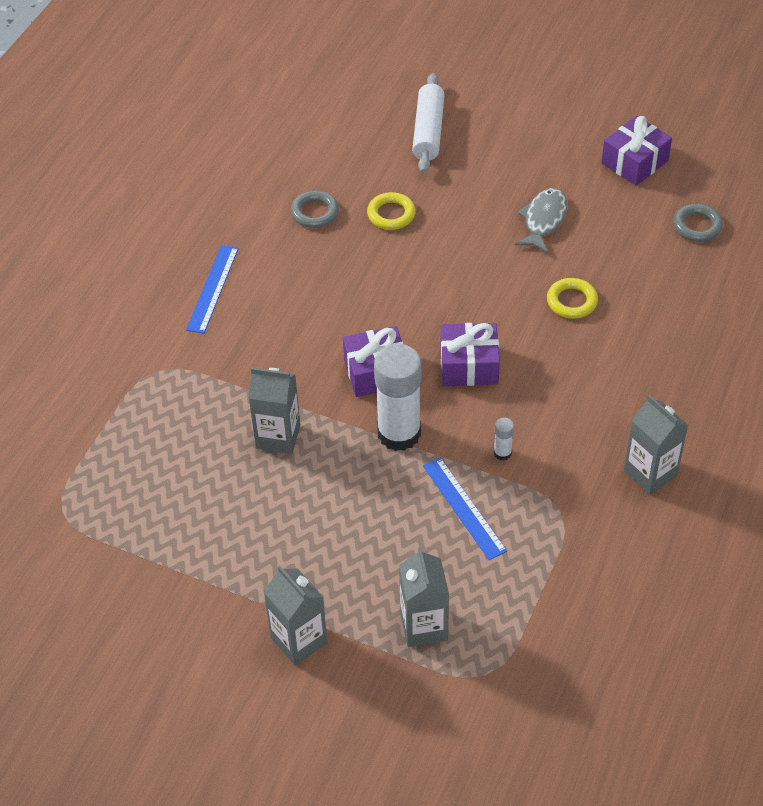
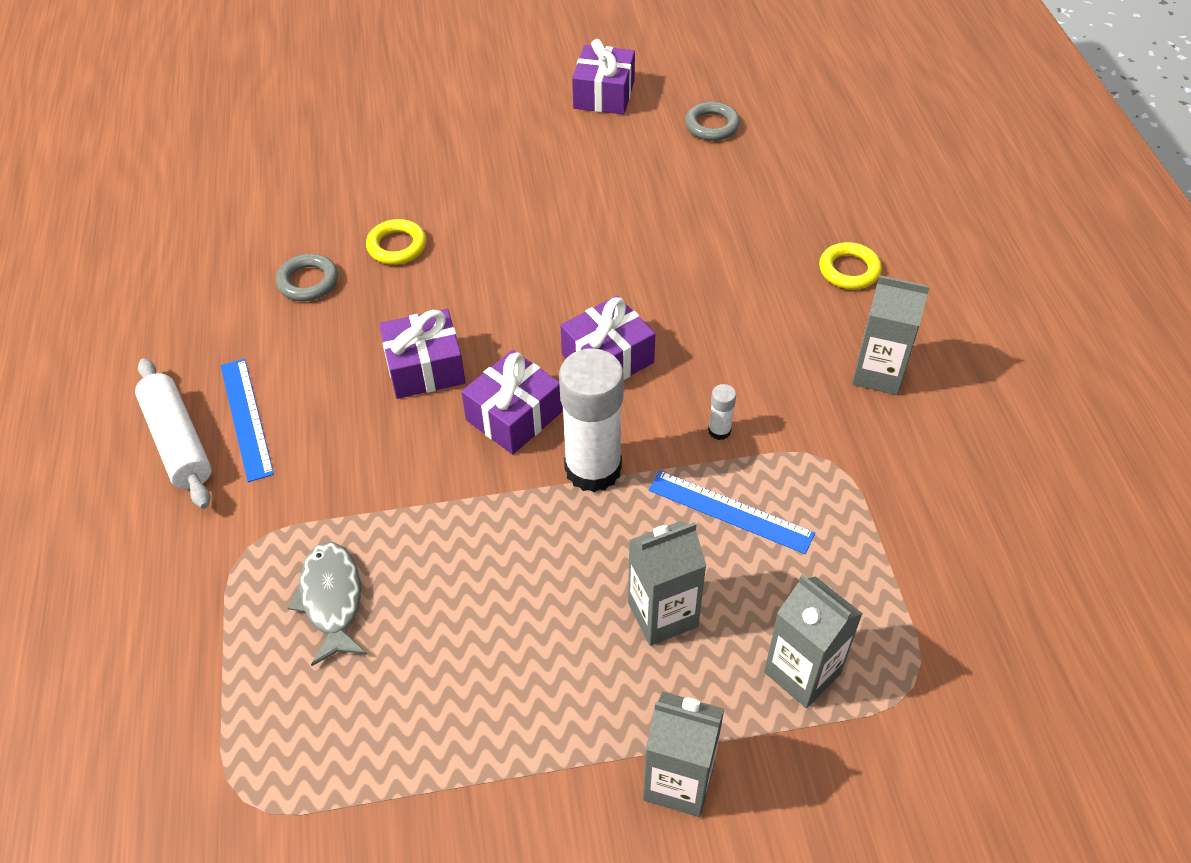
camera: 35 degrees left, 0 degrees up
(278, 436) = (457, 547): grey carton -> grey carton (662, 614)
(345, 311) = (425, 368): none -> purple gift
(428, 131) = (372, 150): white rolling pin -> white rolling pin (178, 441)
(543, 220) = (562, 183): grey fish -> grey fish (332, 600)
(571, 301) = (656, 246): yellow ring -> yellow ring (849, 270)

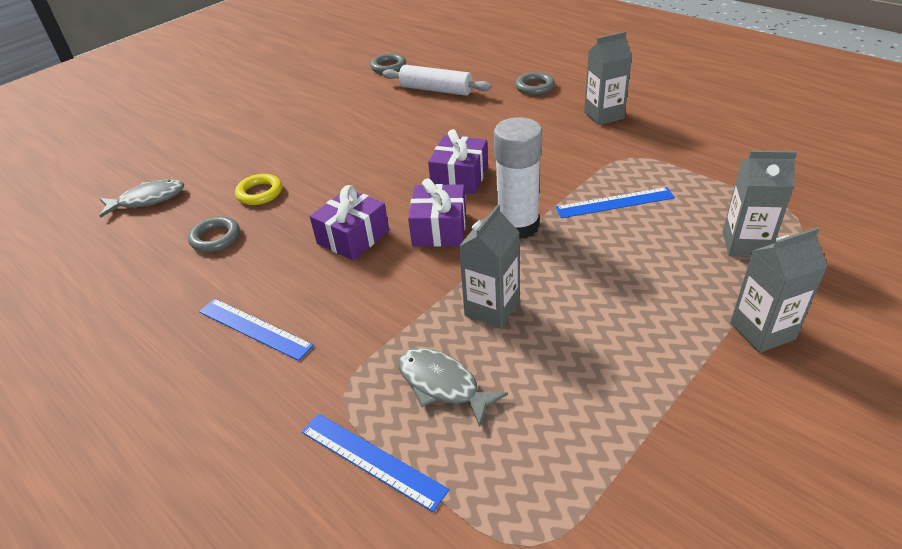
camera: 35 degrees left, 10 degrees down
(178, 441) = (213, 371): white rolling pin -> white rolling pin (436, 90)
(210, 627) = (372, 459): none -> blue ruler
(294, 187) = (148, 200): none -> grey fish
(604, 94) = (310, 79): purple gift -> none
(662, 614) = (645, 265): grey carton -> grey carton (492, 309)
(719, 431) = (561, 175): white glue stick -> none
(849, 270) = (535, 87): yellow ring -> grey ring

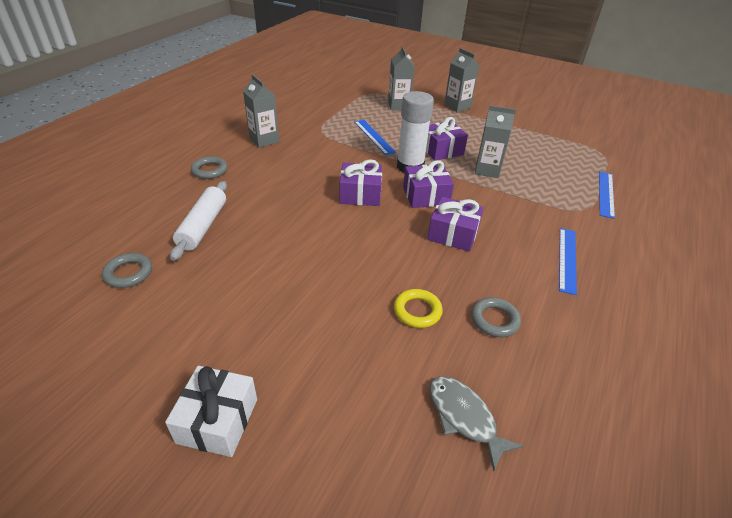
camera: 110 degrees left, 0 degrees up
(233, 107) = (218, 420): none -> white gift
(442, 385) = (548, 179): grey fish -> none
(566, 268) = (441, 150): none -> purple gift

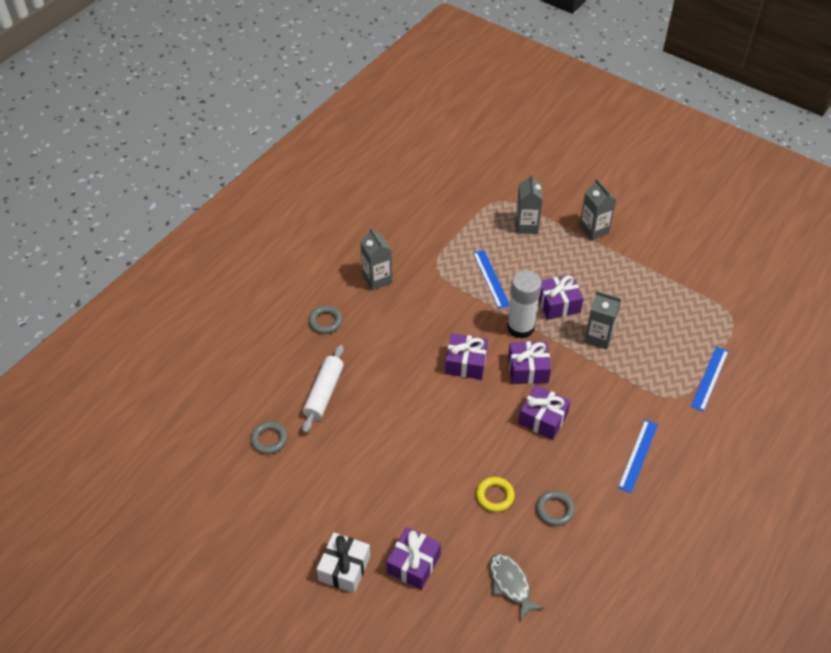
camera: 10 degrees right, 10 degrees up
(321, 403) = (413, 564): none -> purple gift

